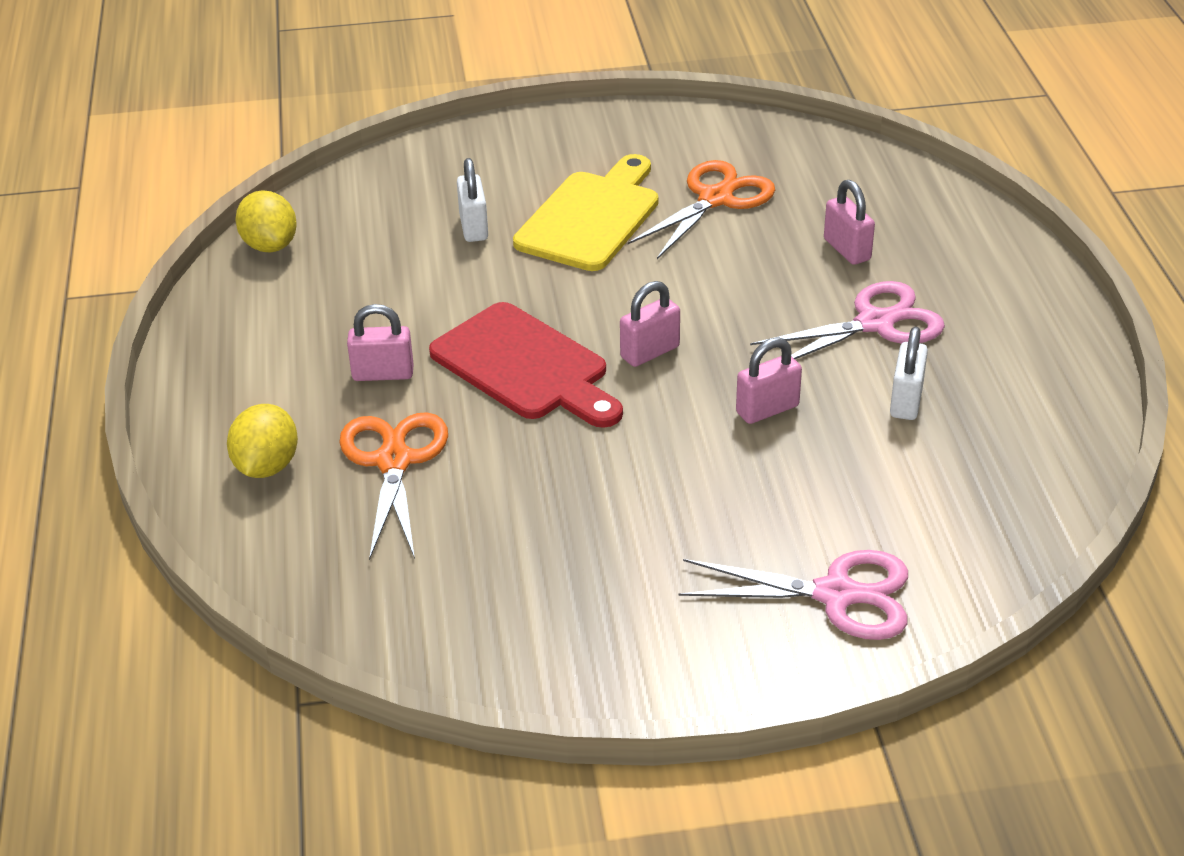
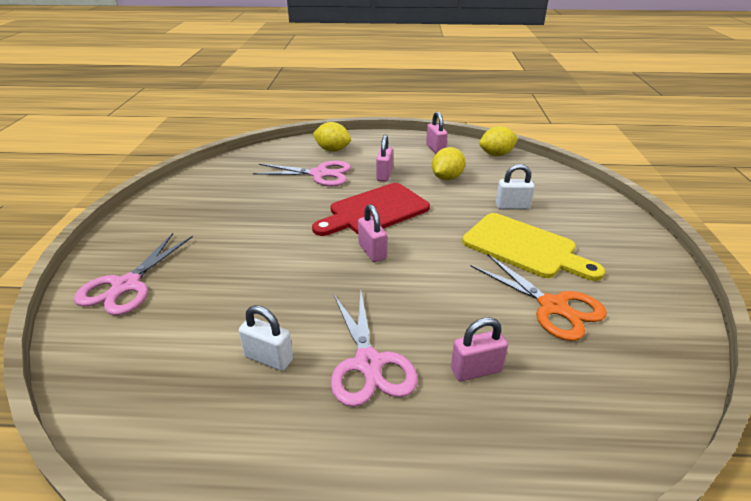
camera: 100 degrees right, 5 degrees down
(382, 297) = (447, 178): none -> yellow lemon
(394, 461) = (319, 174): orange scissors -> pink scissors
(767, 409) = (296, 288): pink padlock -> pink padlock (435, 149)

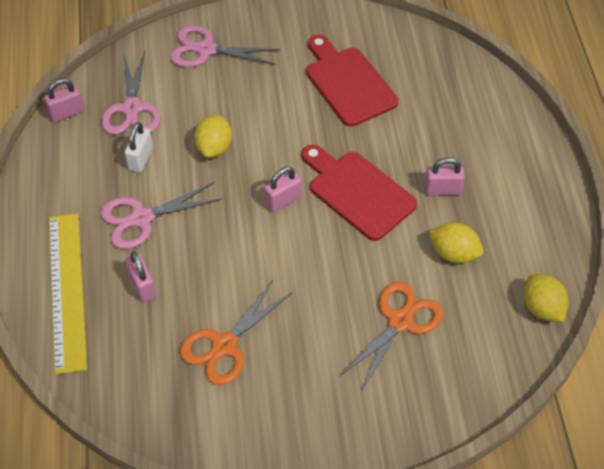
camera: 80 degrees right, 20 degrees up
(245, 202) = (348, 83): none -> red cutting board
(319, 174) = (426, 129): pink scissors -> pink scissors (132, 109)
(332, 150) = (494, 128): yellow lemon -> yellow lemon (214, 147)
(435, 149) = (535, 237): pink padlock -> pink padlock (67, 113)
(482, 460) = (67, 290): none -> yellow ruler
(512, 206) = (400, 321): white padlock -> orange scissors
(524, 247) = (316, 328): yellow cutting board -> none

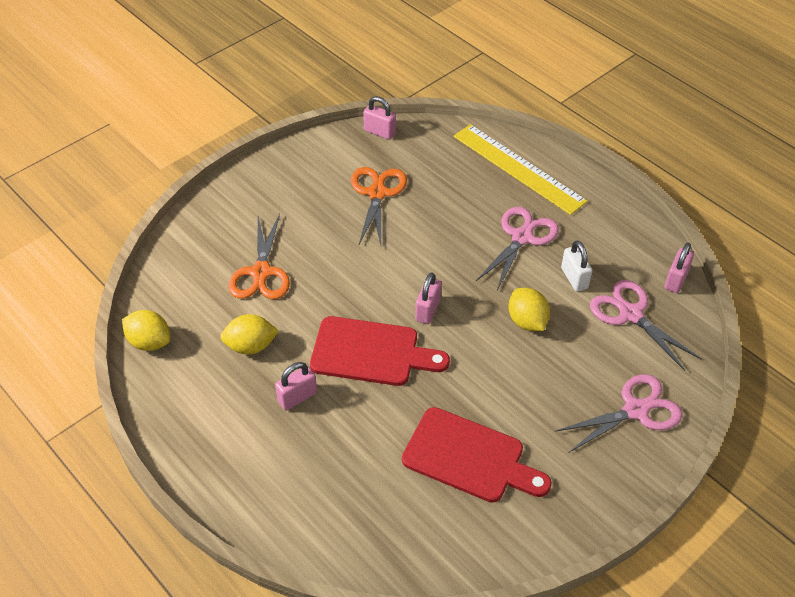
camera: 145 degrees right, 5 degrees down
(142, 286) = (471, 197): pink padlock -> pink padlock (379, 132)

